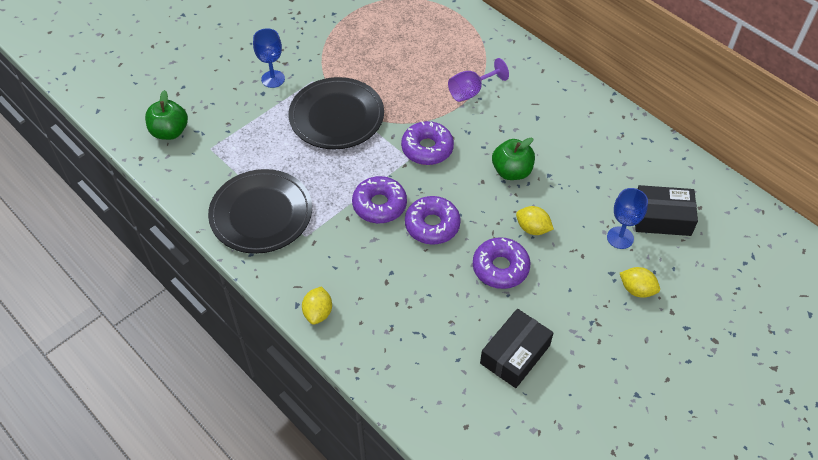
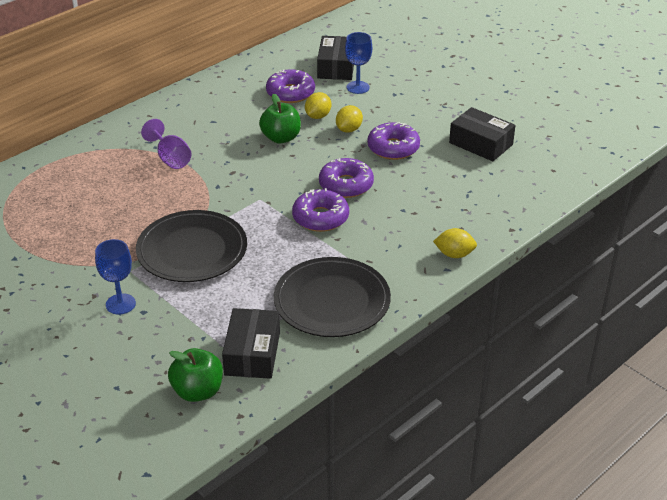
camera: 90 degrees left, 15 degrees down
(205, 162) = (252, 353): none -> black box
(427, 148) = (247, 187): purple donut -> purple donut (290, 93)
(637, 289) = (410, 83): yellow lemon -> yellow lemon (318, 116)

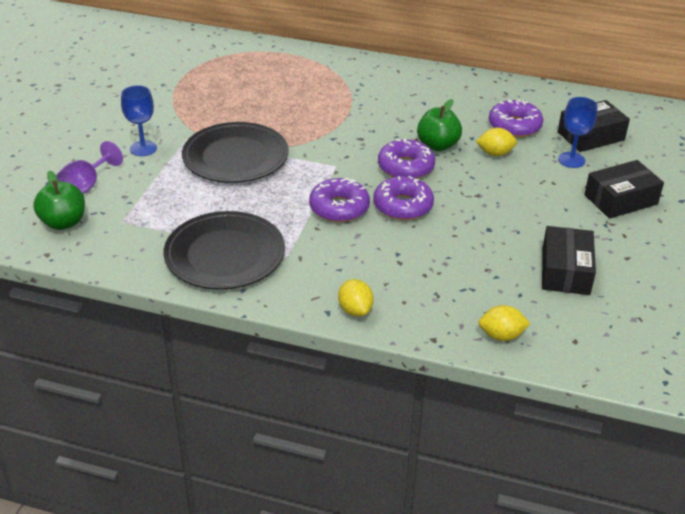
camera: 60 degrees right, 0 degrees up
(170, 158) = (348, 102): purple goblet -> purple goblet (86, 186)
(252, 353) = (126, 234): black box -> black box (620, 199)
(349, 129) = (494, 178): yellow lemon -> yellow lemon (501, 335)
(393, 148) = (493, 215): purple donut -> purple donut (405, 167)

